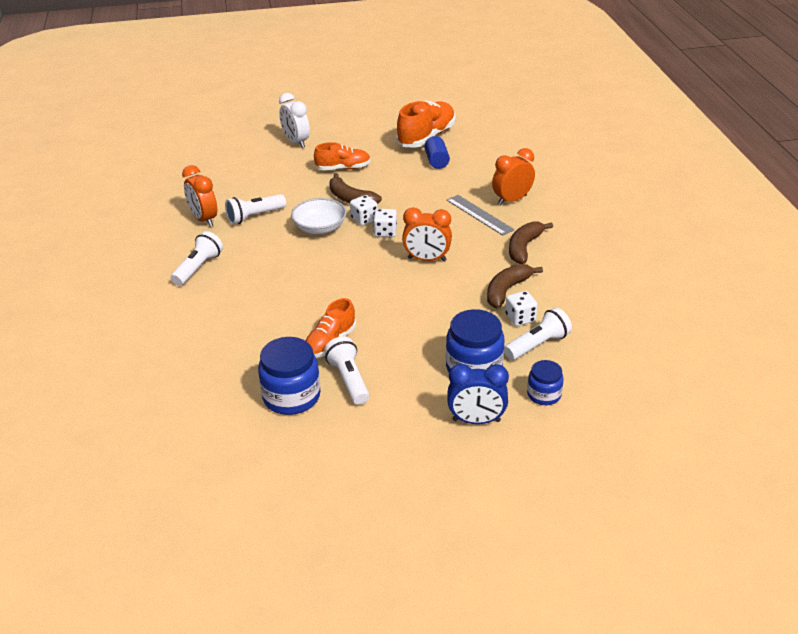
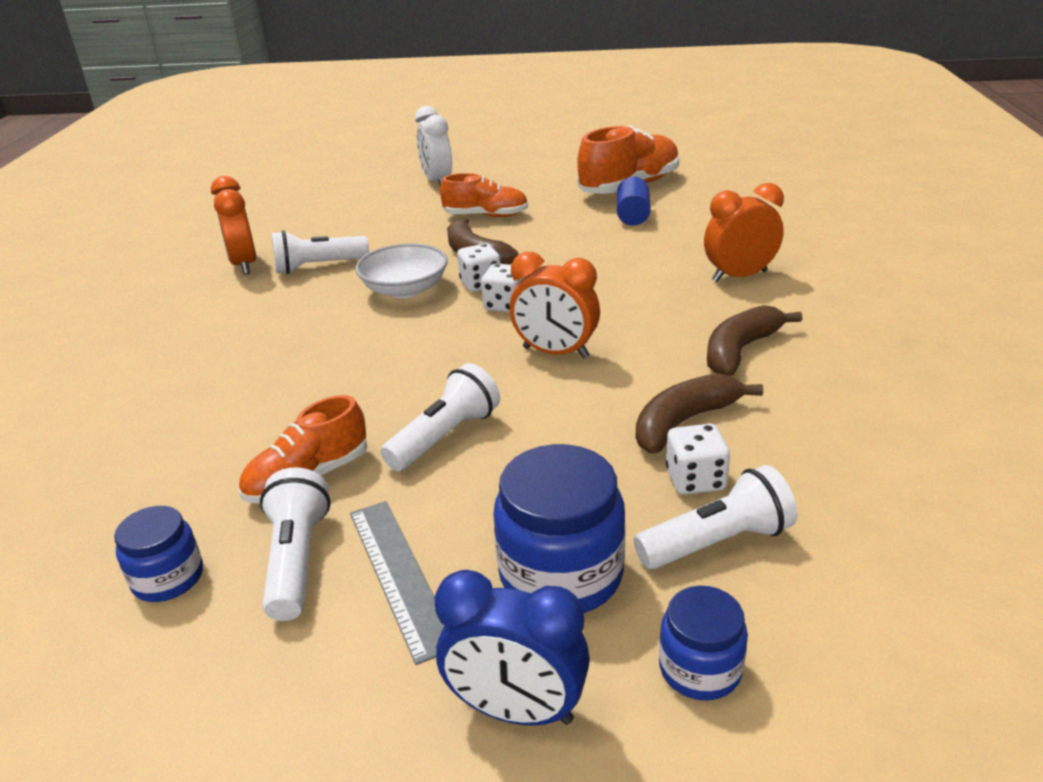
camera: 15 degrees right, 5 degrees down
(198, 268) = (184, 329): white flashlight -> white flashlight (445, 437)
(291, 396) = (168, 578): blue jar -> blue jar, size x0.58
(479, 215) = (675, 293): grey ruler -> grey ruler (399, 575)

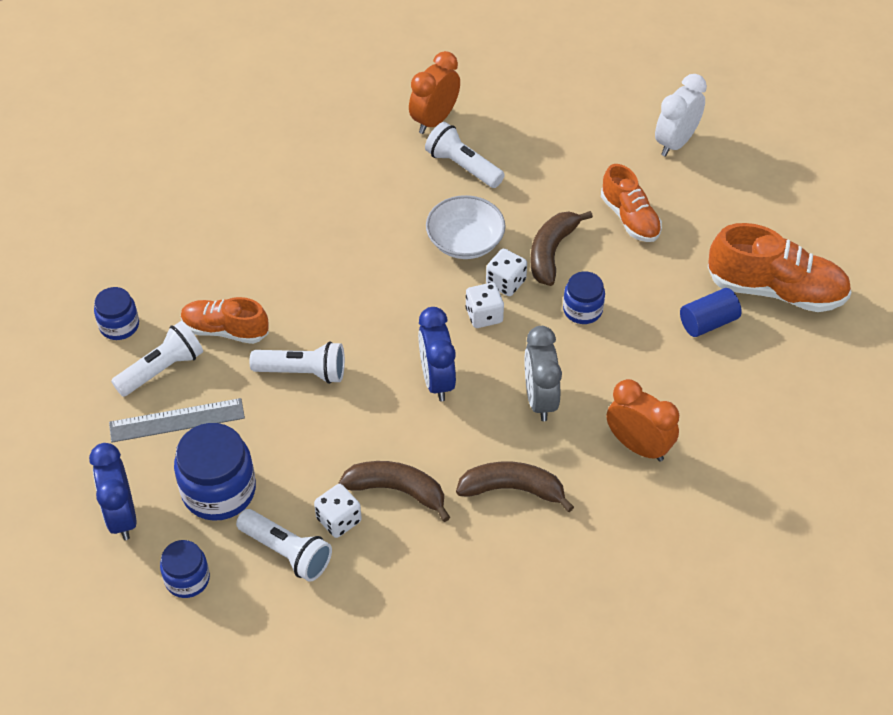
camera: 55 degrees right, 20 degrees up
(399, 575) = (177, 420): grey ruler -> grey ruler turned 45 degrees clockwise
(555, 353) = (437, 380): orange clock -> blue clock
(557, 259) = (582, 310): none -> blue jar
(639, 306) = (540, 399): none -> grey clock

